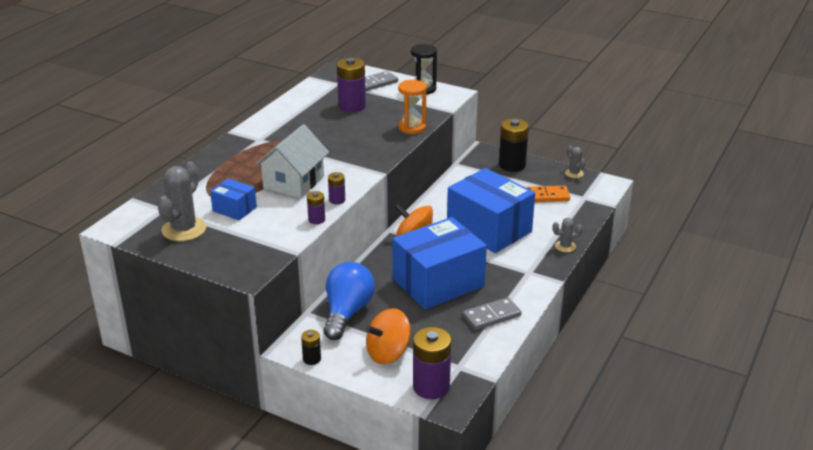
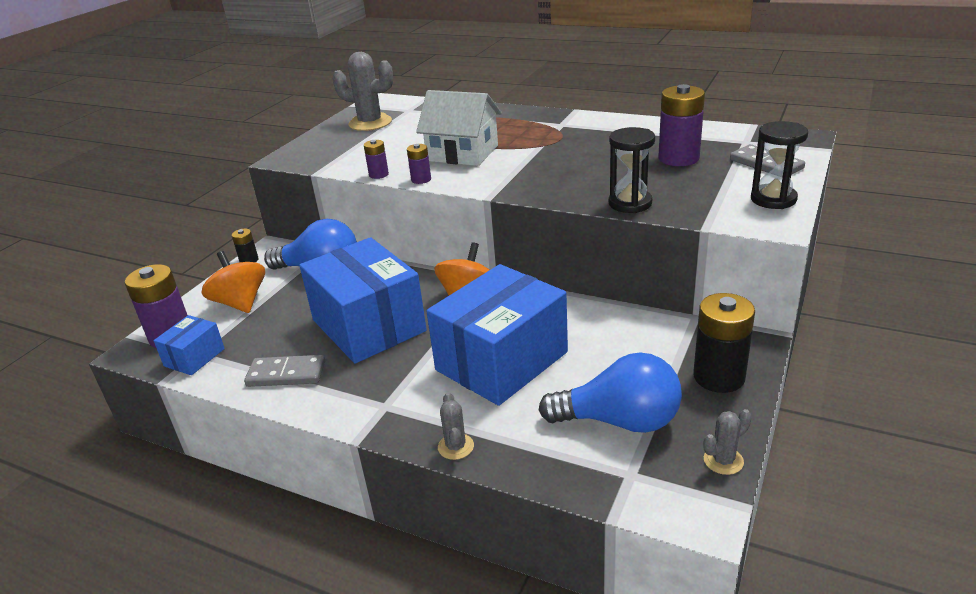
camera: 90 degrees right, 0 degrees up
(234, 209) = (405, 136): blue box -> blue box (194, 357)
(412, 127) = (630, 203): orange hourglass -> black hourglass
(492, 316) = (286, 374): grey domino -> grey domino turned 60 degrees counterclockwise
(545, 196) = (619, 421): orange domino -> blue light bulb

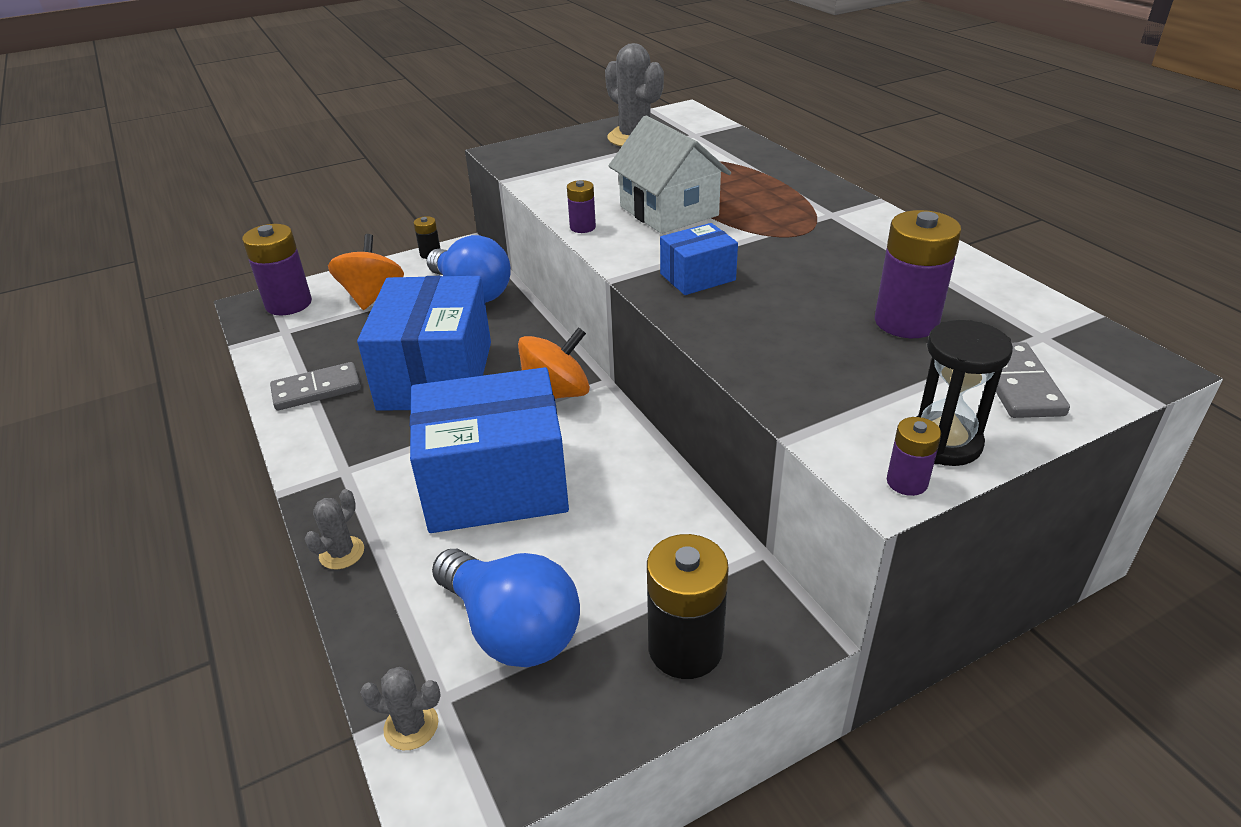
camera: 35 degrees right, 5 degrees up
(194, 357) = (279, 334): blue box -> blue box (697, 277)
(286, 374) = (316, 390): grey domino -> grey domino turned 60 degrees counterclockwise
(378, 174) = (554, 204): purple battery -> purple battery (907, 482)
(630, 203) = (749, 358): black hourglass -> none
(723, 460) = (549, 756): grey cactus -> grey cactus (411, 726)

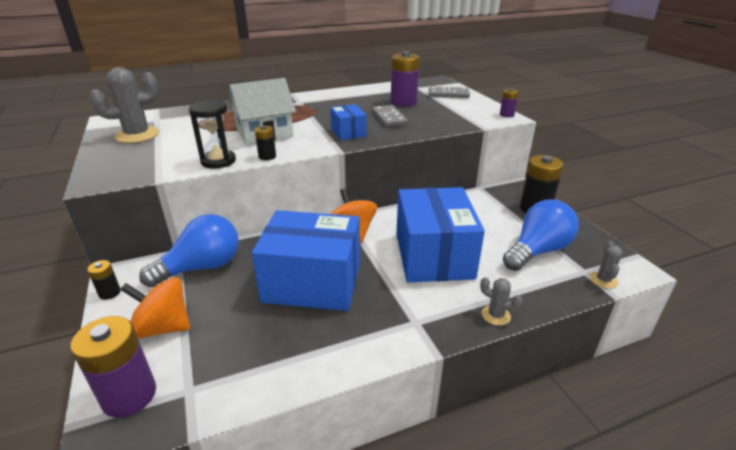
camera: 85 degrees left, 5 degrees down
(316, 390) = (307, 350): grey domino -> grey domino (389, 118)
(582, 227) = (267, 156): purple battery -> black battery
(944, 442) = (483, 107): black hourglass -> black hourglass (218, 161)

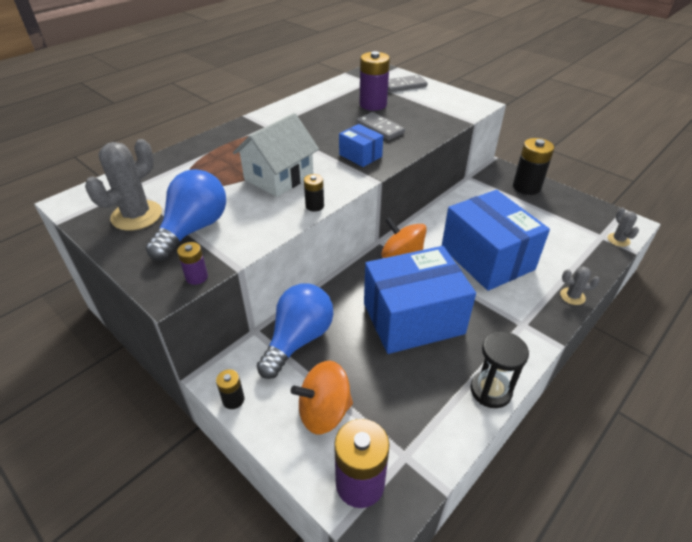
camera: 25 degrees left, 10 degrees up
(218, 161) = (272, 225): black hourglass -> black hourglass (490, 390)
(506, 115) = (477, 101): purple battery -> purple battery (196, 277)
(537, 251) = (557, 228): blue light bulb -> blue light bulb (193, 229)

